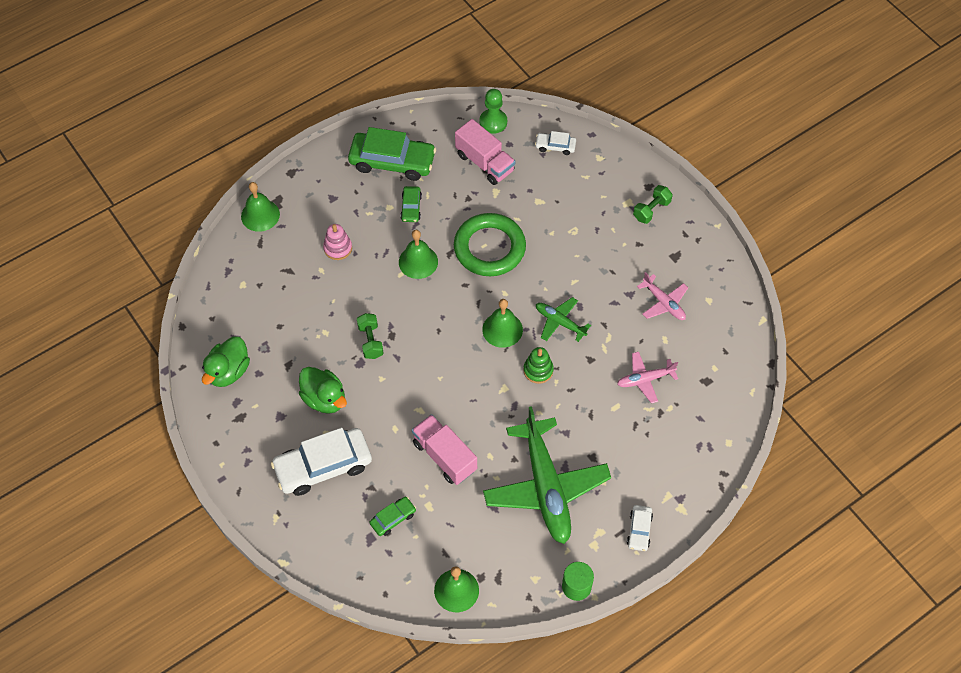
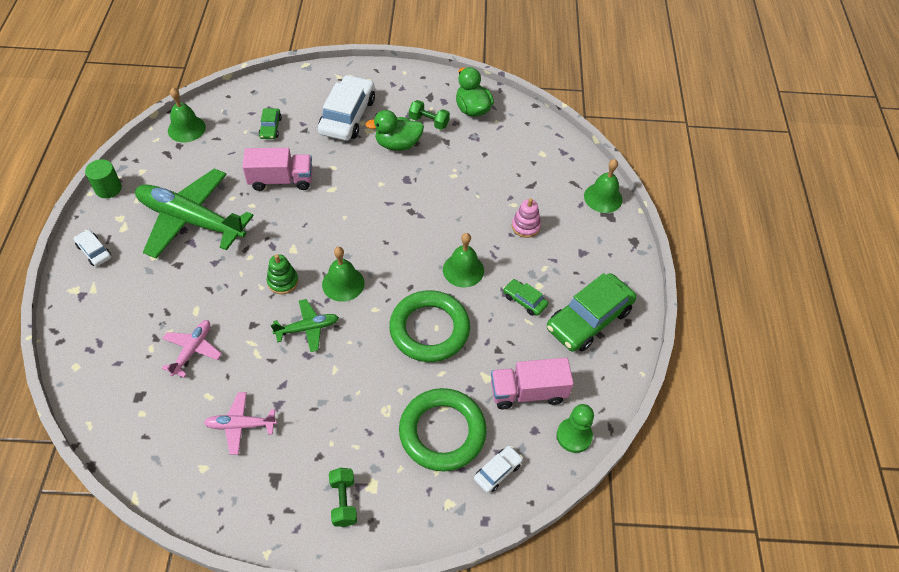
camera: 125 degrees right, 5 degrees down
(370, 341) = (418, 196): green dumbbell -> green dumbbell (429, 122)
(558, 190) = (442, 432): none -> green ring

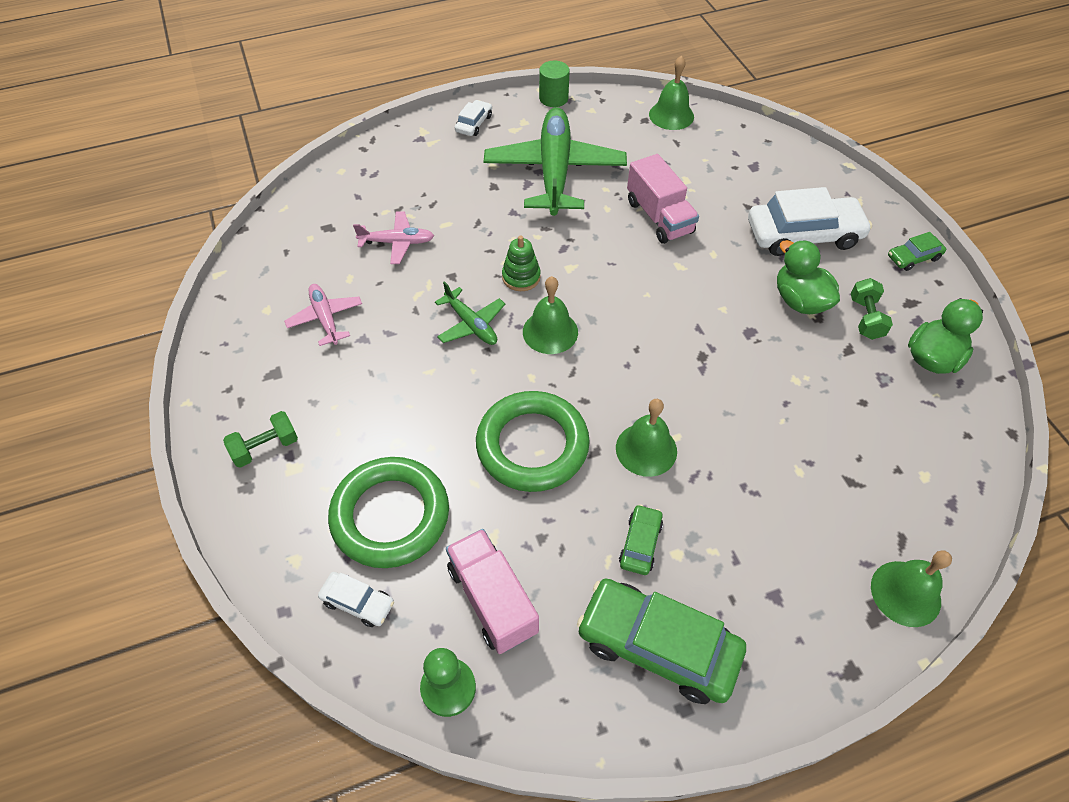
camera: 70 degrees right, 0 degrees up
(270, 128) = (727, 177): green car -> green car (913, 257)
(525, 226) = (770, 500): pink stacking toy -> none

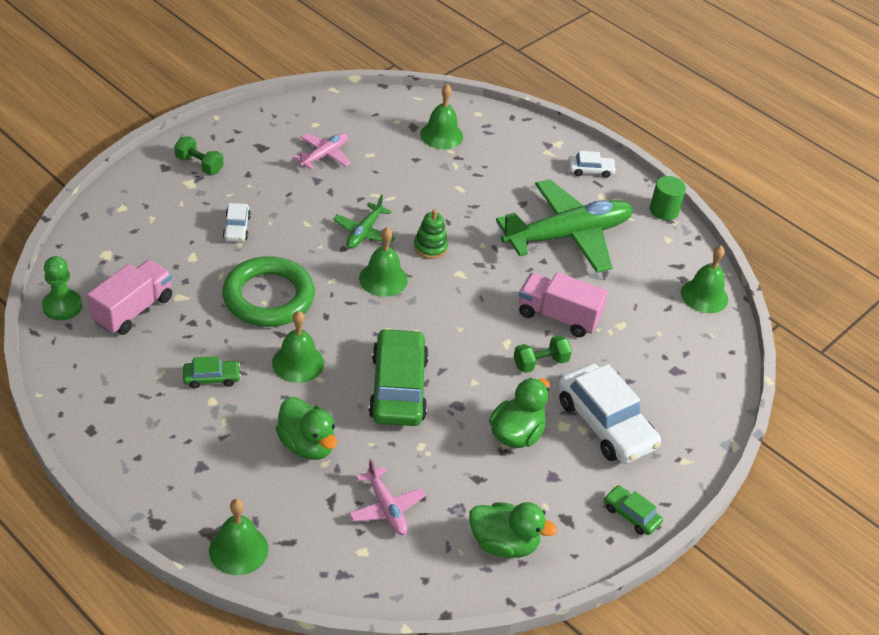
camera: 60 degrees right, 10 degrees down
(356, 210) = (441, 135): none -> green bell
(358, 602) = (104, 246): white car -> white car (236, 228)
(390, 515) = (174, 241): green ring -> none
(397, 242) = (422, 168): pink plane -> pink plane (386, 508)
(658, 646) = (133, 405): green car -> green car (398, 388)
(659, 217) = (558, 316): pink truck -> pink truck turned 75 degrees clockwise
(769, 479) = (307, 445): none -> green duck
(865, 318) = (524, 486): green dumbbell -> green dumbbell (540, 363)

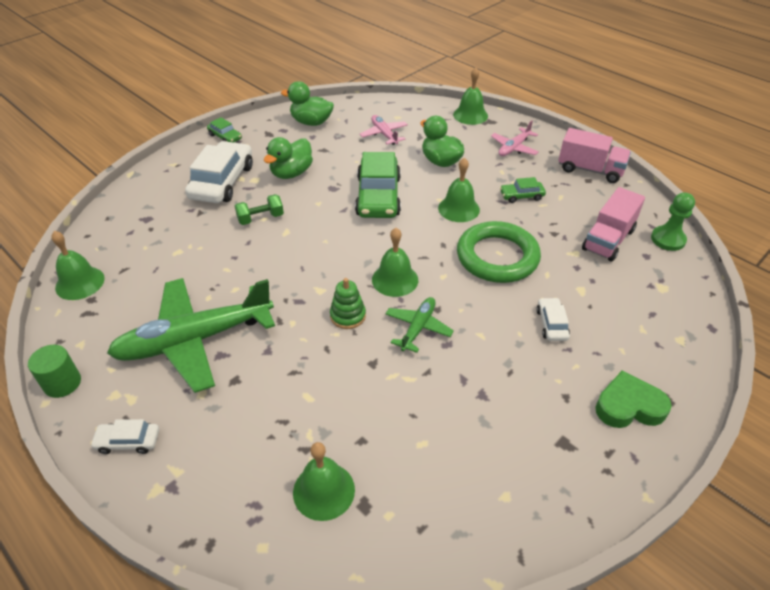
camera: 175 degrees left, 0 degrees up
(199, 165) = (629, 406): green dumbbell -> green heart
(324, 155) = (481, 436): pink plane -> pink plane (514, 148)
(558, 316) = (233, 255): pink truck -> pink truck (590, 170)
(605, 423) = (222, 182): white car -> white car turned 45 degrees clockwise

